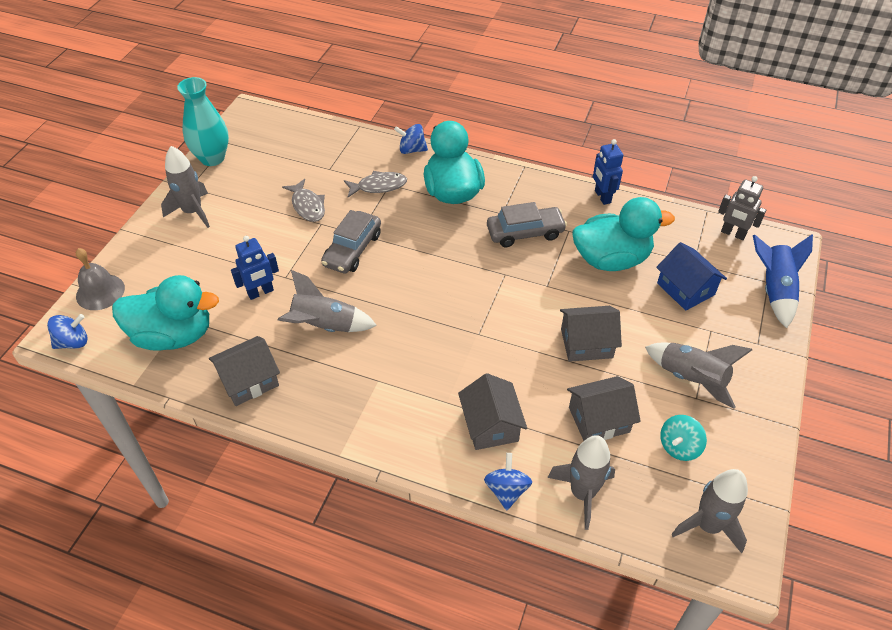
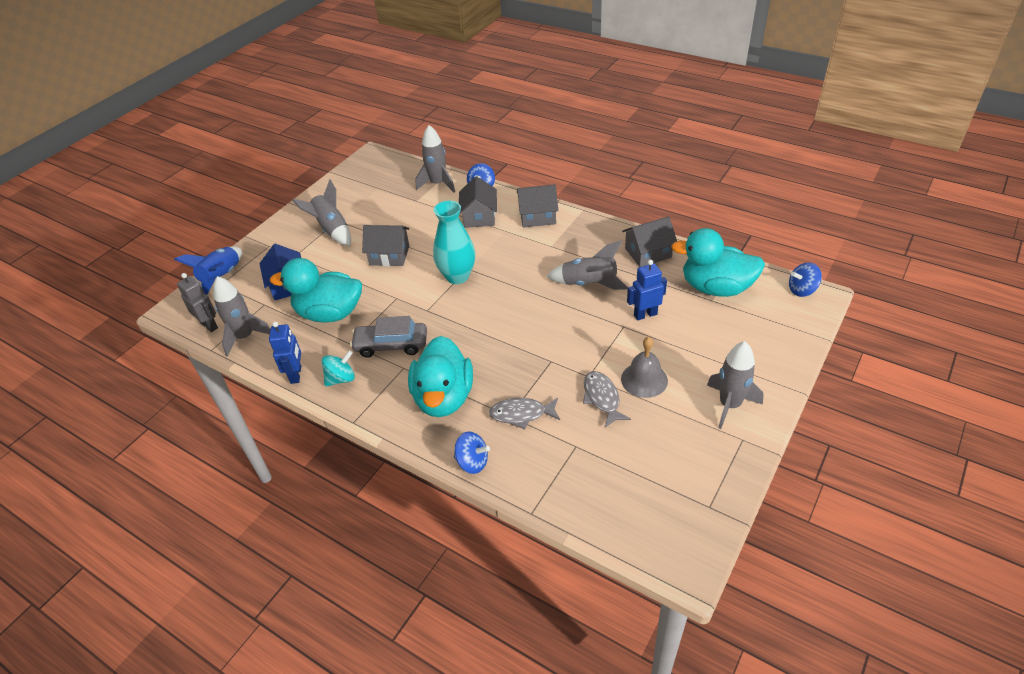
camera: 165 degrees left, 5 degrees down
(100, 292) = (797, 329): grey bell -> grey bell (644, 379)
(212, 158) = (723, 481): turquoise vase -> turquoise vase (457, 276)
(352, 249) = (559, 345): grey car -> none
(599, 420) = (408, 214): grey house -> grey house (537, 216)
(679, 447) = (367, 199): turquoise spinning top -> turquoise spinning top (341, 379)
(708, 525) = (377, 168): grey rocket -> grey rocket (245, 337)

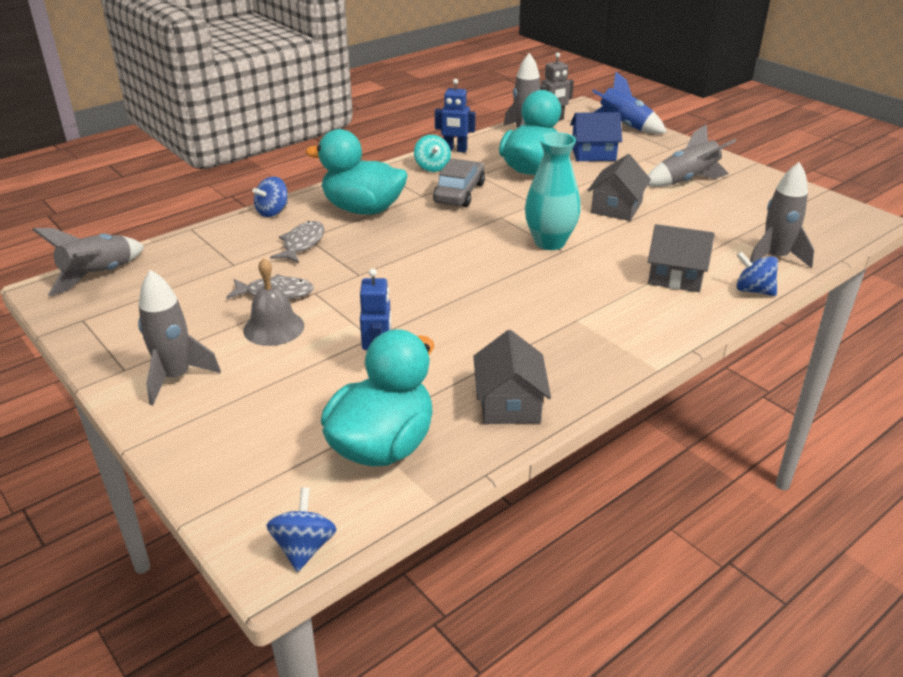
camera: 105 degrees right, 10 degrees down
(537, 216) = (655, 323): grey house -> none
(589, 284) = (473, 331): grey rocket -> grey rocket (98, 275)

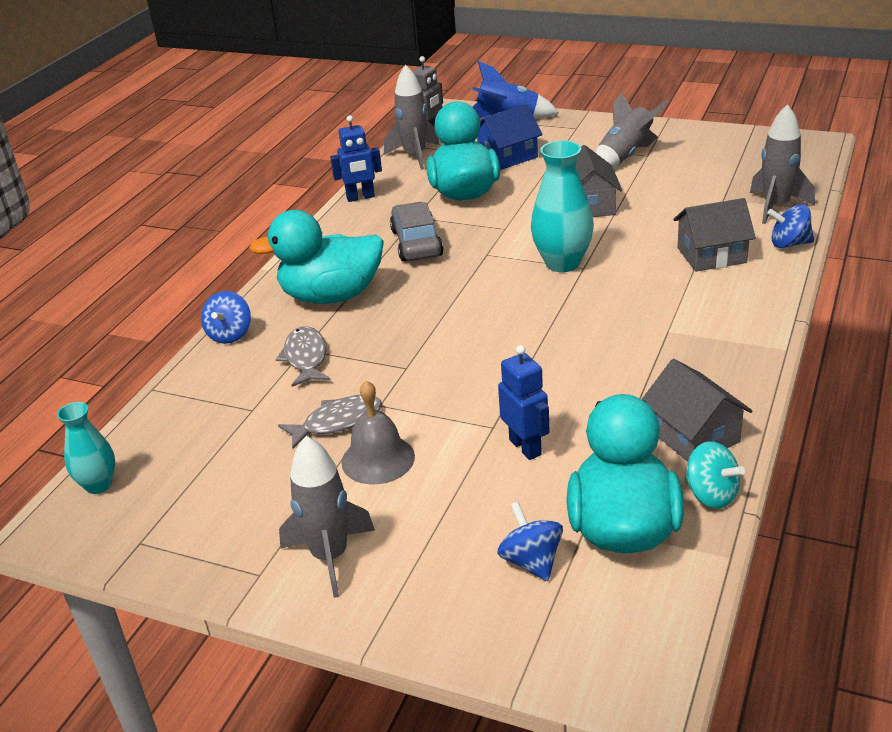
camera: 25 degrees left, 0 degrees up
(98, 275) = (98, 485): grey rocket -> turquoise vase
(304, 547) = (657, 658): blue spinning top -> blue spinning top (531, 561)
(432, 167) = (357, 224): turquoise spinning top -> turquoise spinning top (711, 495)

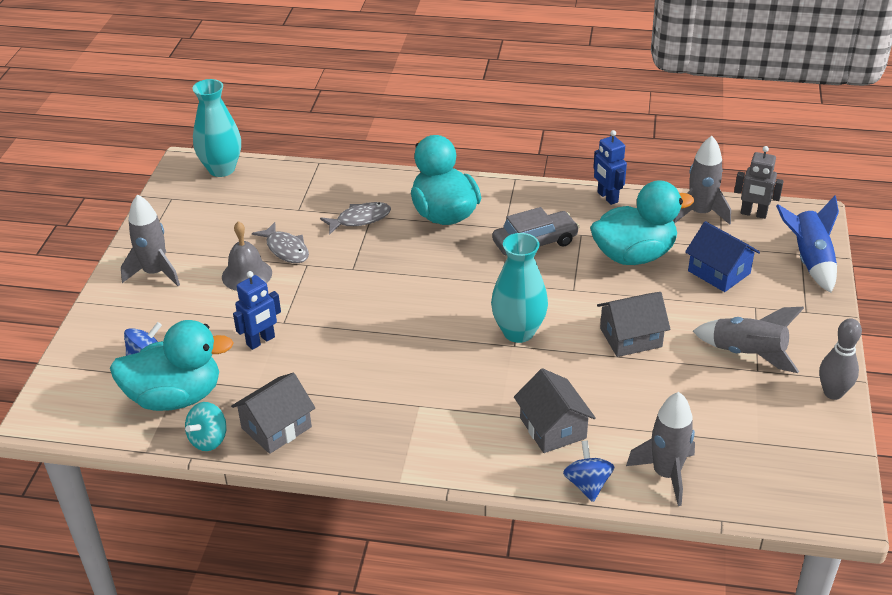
camera: 75 degrees right, 5 degrees up
(98, 485) = (221, 169): turquoise vase -> turquoise vase, size x1.64
(230, 334) = (385, 178): blue spinning top -> none
(681, 130) = (833, 393): none -> grey bowling pin

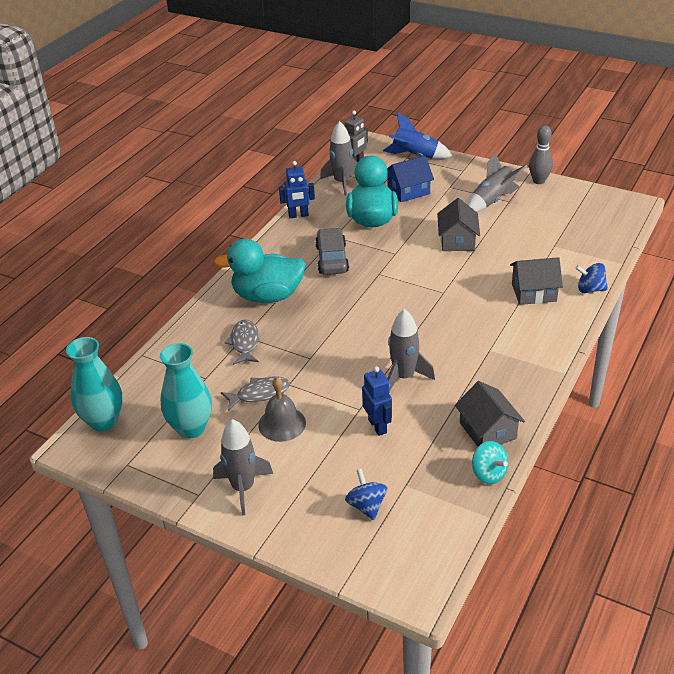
camera: 70 degrees left, 0 degrees up
(175, 397) = (428, 490): turquoise duck -> none
(518, 332) = (429, 287): turquoise vase -> turquoise vase (191, 428)
(666, 474) = (589, 257): grey rocket -> grey rocket (404, 377)

